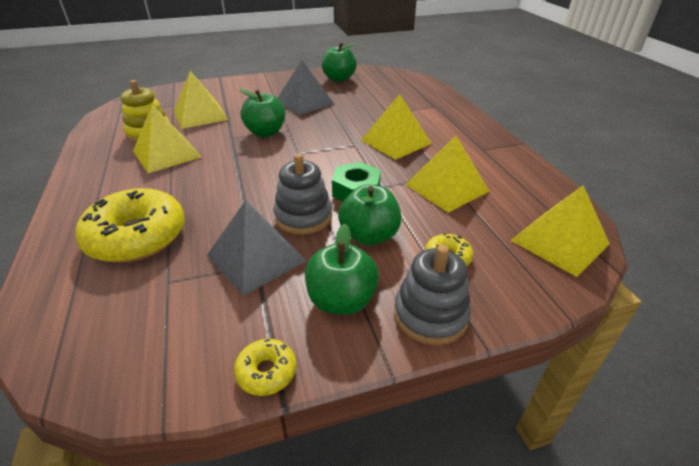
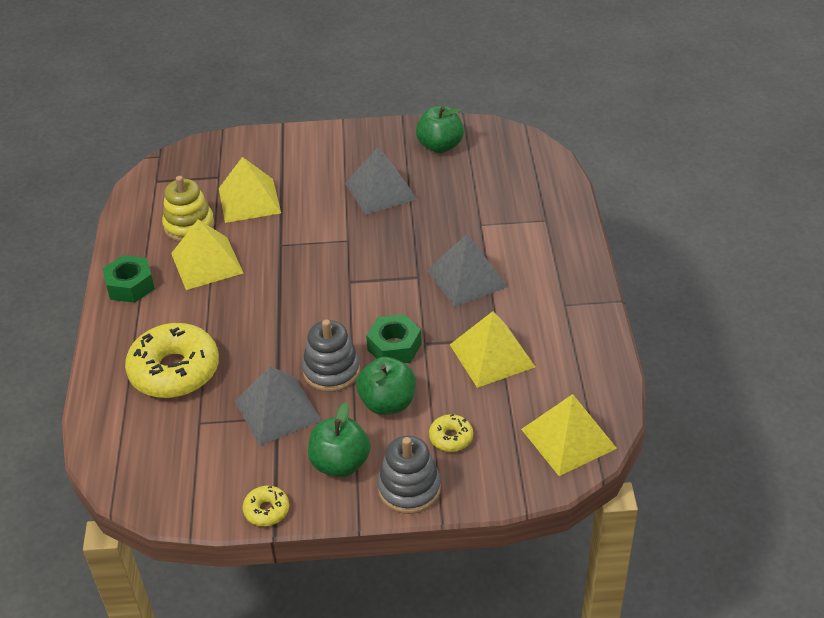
camera: 15 degrees right, 5 degrees up
(92, 175) = (130, 285): none -> green nut
(265, 133) = (320, 242): green apple -> none
(396, 141) = (467, 278): yellow pyramid -> grey pyramid

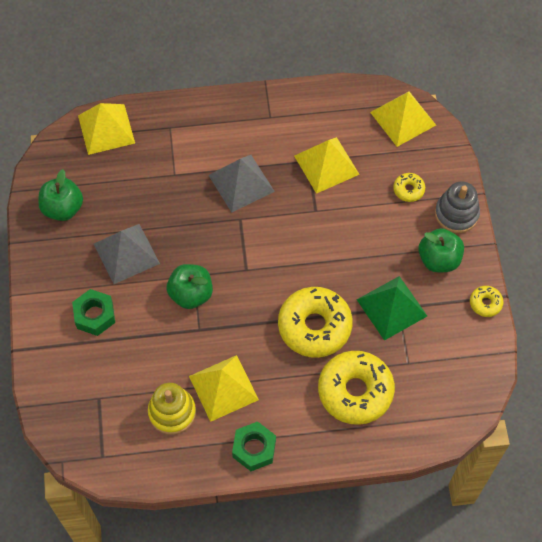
camera: 95 degrees left, 20 degrees up
(249, 200) = (136, 364): yellow pyramid -> yellow pyramid (106, 129)
(265, 338) = (314, 326): none -> yellow donut
(278, 410) = (391, 307): grey pyramid -> green pyramid
(331, 371) = (348, 273): grey stacking toy -> none
(387, 403) = (379, 232): green apple -> green apple (191, 294)
(394, 347) = (320, 231): green nut -> green nut (95, 315)

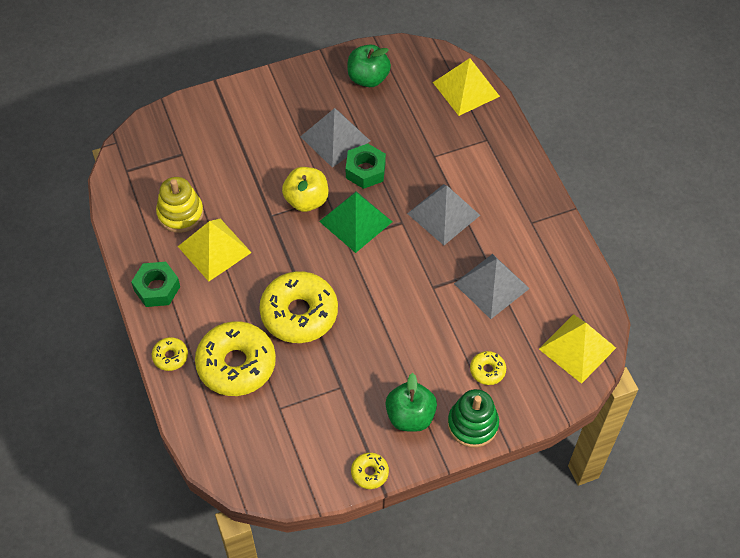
camera: 75 degrees right, 5 degrees down
(95, 315) = (263, 130): green nut -> green nut (365, 170)
(191, 294) = (306, 200): green apple -> yellow apple
(326, 165) = (491, 286): yellow pyramid -> grey pyramid
(333, 449) = (170, 356): none -> yellow donut
(391, 307) = (339, 380): green pyramid -> green pyramid (356, 221)
(456, 214) = (472, 424): grey stacking toy -> green stacking toy

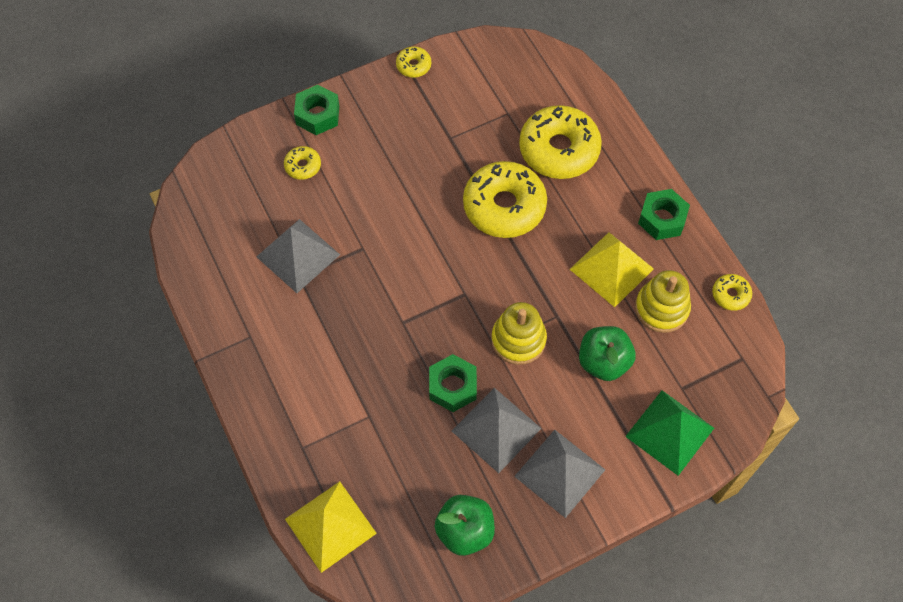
camera: 175 degrees right, 5 degrees up
(170, 356) = (627, 151): yellow donut -> yellow donut (730, 295)
(306, 200) = (518, 340): yellow apple -> yellow stacking toy
(356, 221) = (456, 318): green pyramid -> green pyramid (669, 432)
(410, 416) = (379, 117): green apple -> green apple (603, 362)
(443, 214) = (354, 337): grey pyramid -> grey pyramid (559, 473)
(472, 424) = (317, 115): green stacking toy -> green nut
(577, 348) = (208, 197): yellow pyramid -> none

